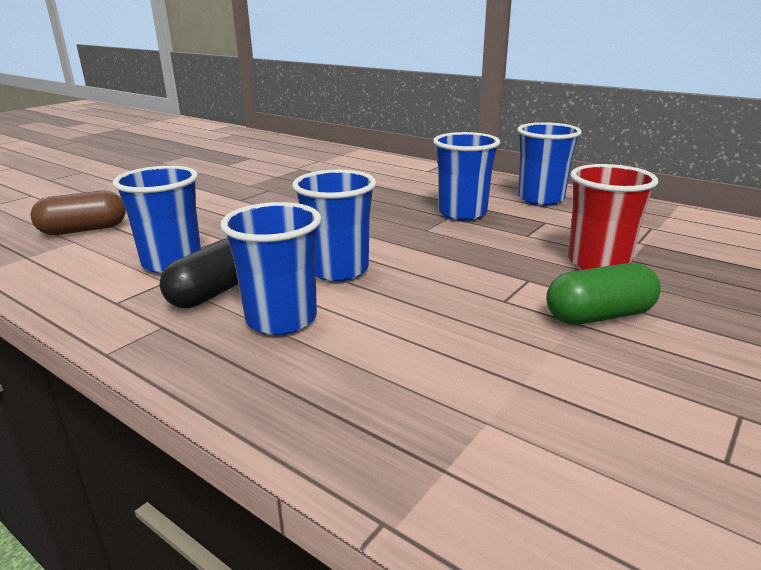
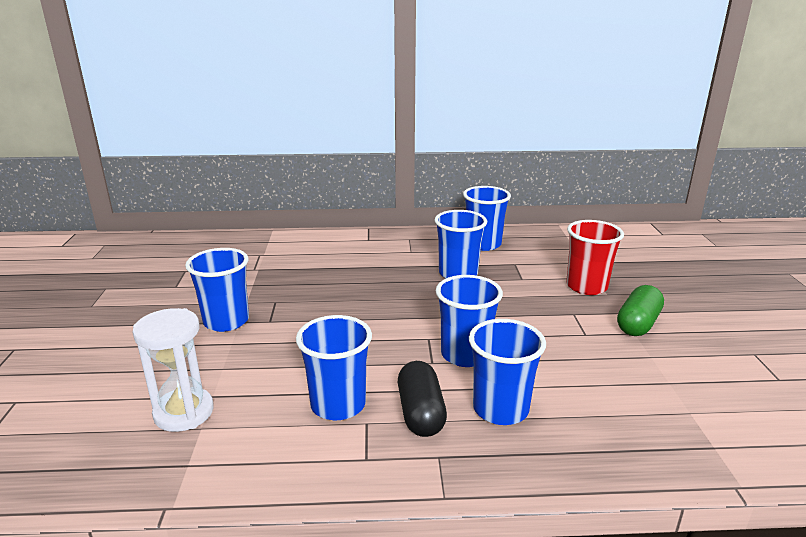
camera: 40 degrees left, 0 degrees up
(84, 230) = (184, 412): brown capsule -> white hourglass
(213, 191) = (226, 321): none -> blue cup

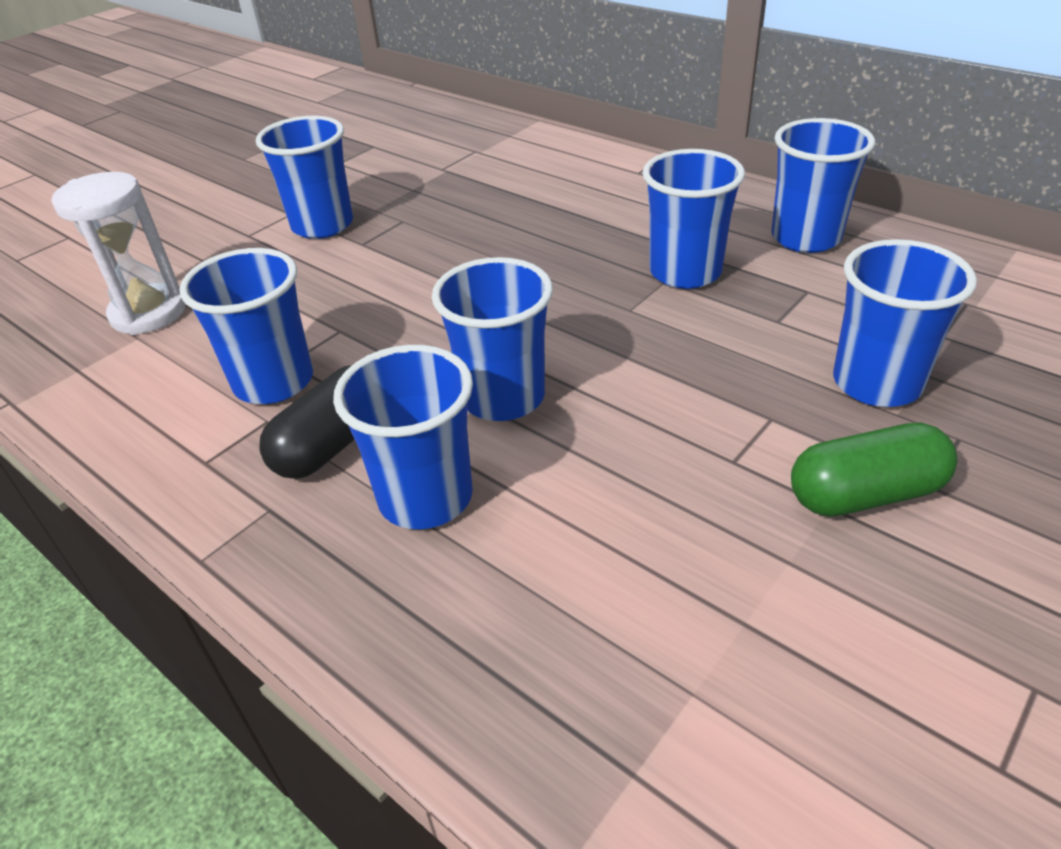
camera: 45 degrees right, 15 degrees up
(586, 286) = (876, 383): red cup -> blue cup

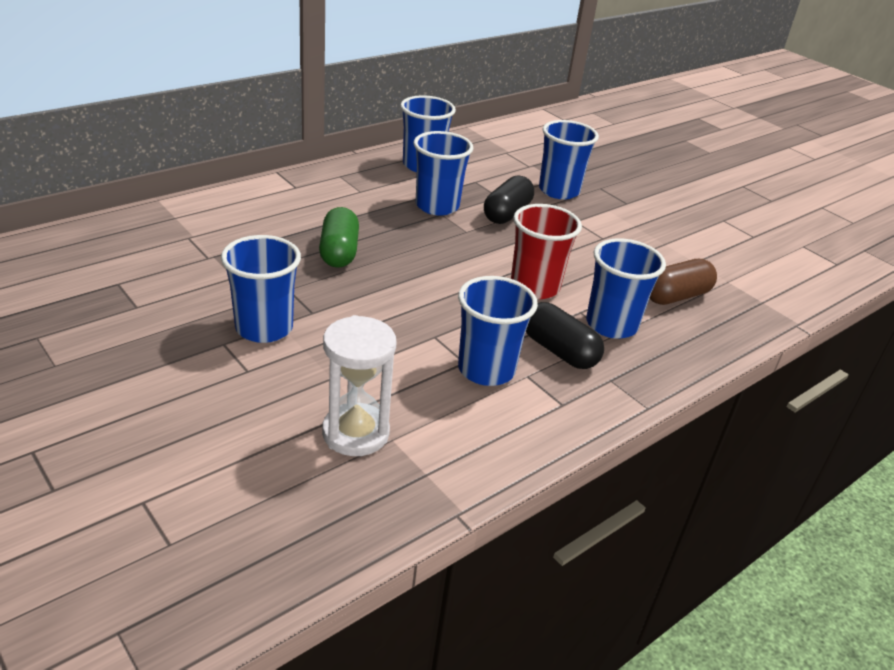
camera: 85 degrees left, 5 degrees down
(503, 397) = (534, 287): blue cup -> red cup
(568, 588) = (676, 296): none -> brown capsule
(723, 337) = (507, 213): none -> black capsule
(865, 494) = (630, 216): green capsule -> green capsule (339, 252)

